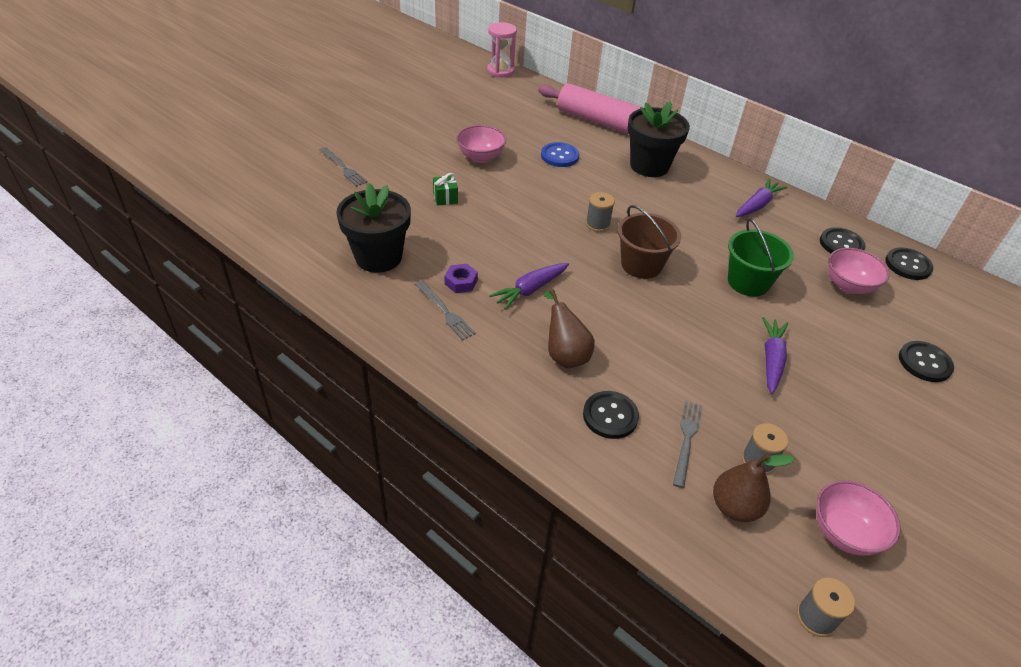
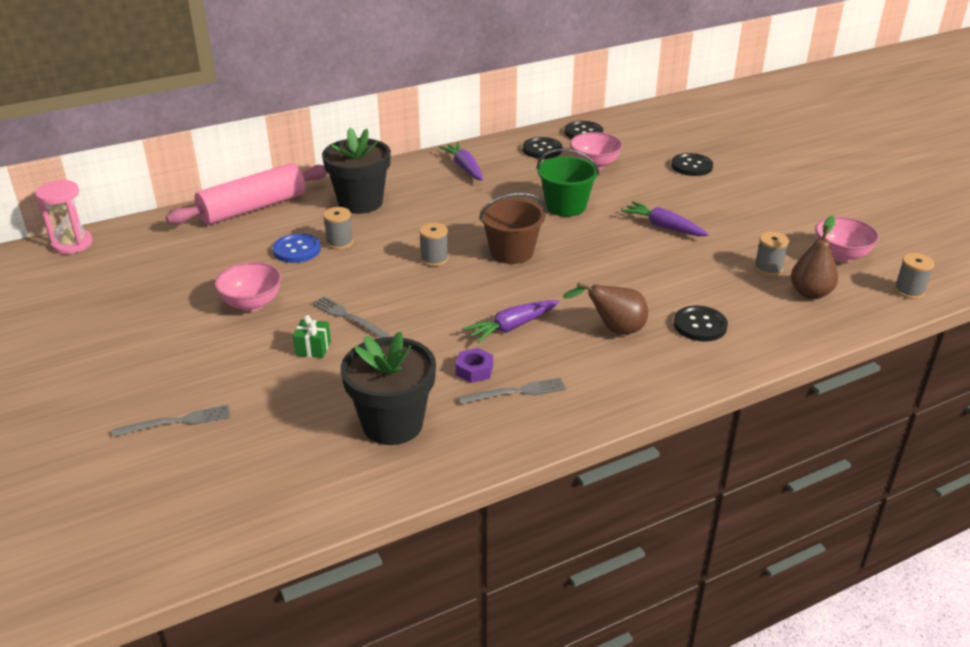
camera: 65 degrees left, 10 degrees down
(530, 290) = (512, 327): purple carrot -> purple carrot turned 75 degrees clockwise
(584, 172) = (339, 242): none -> grey spool
(687, 440) = (738, 294): grey fork -> grey fork (348, 317)

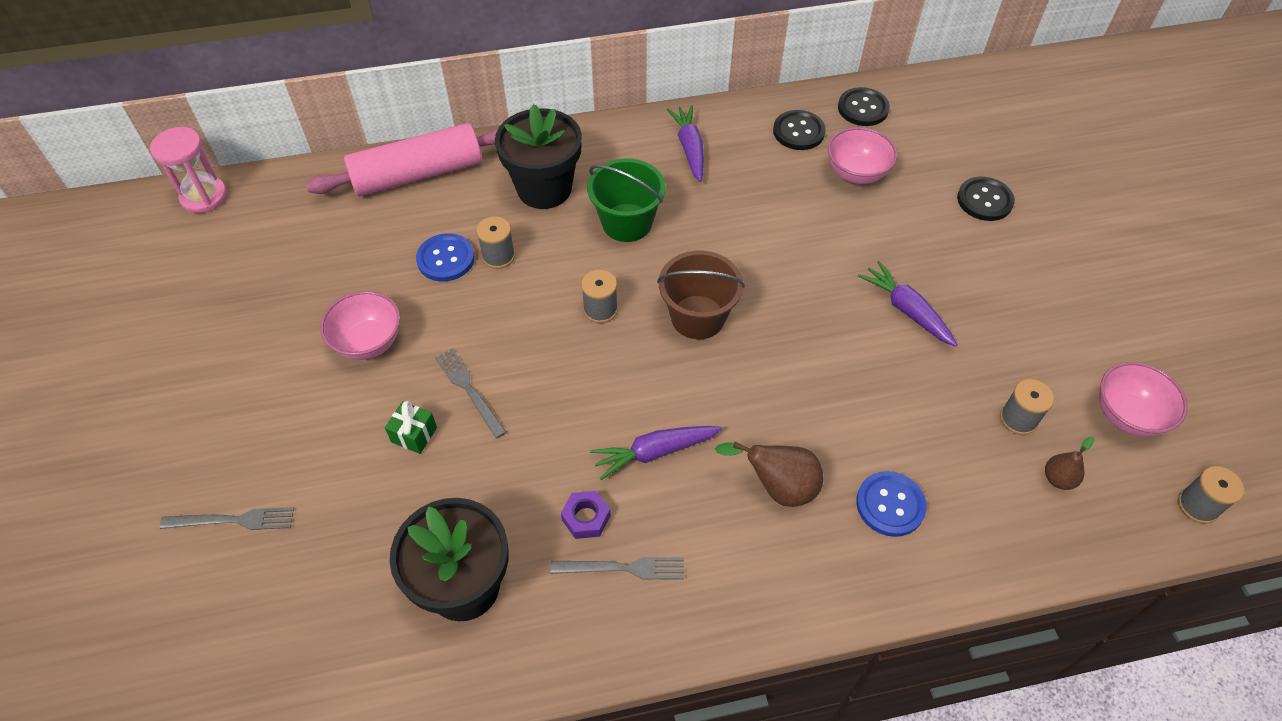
camera: 15 degrees right, 20 degrees up
(565, 206) = (793, 246): green bucket -> green bucket (627, 222)
(700, 325) = (890, 505): black button -> blue button
(810, 293) = (1058, 479): brown pear -> brown pear, size x0.61

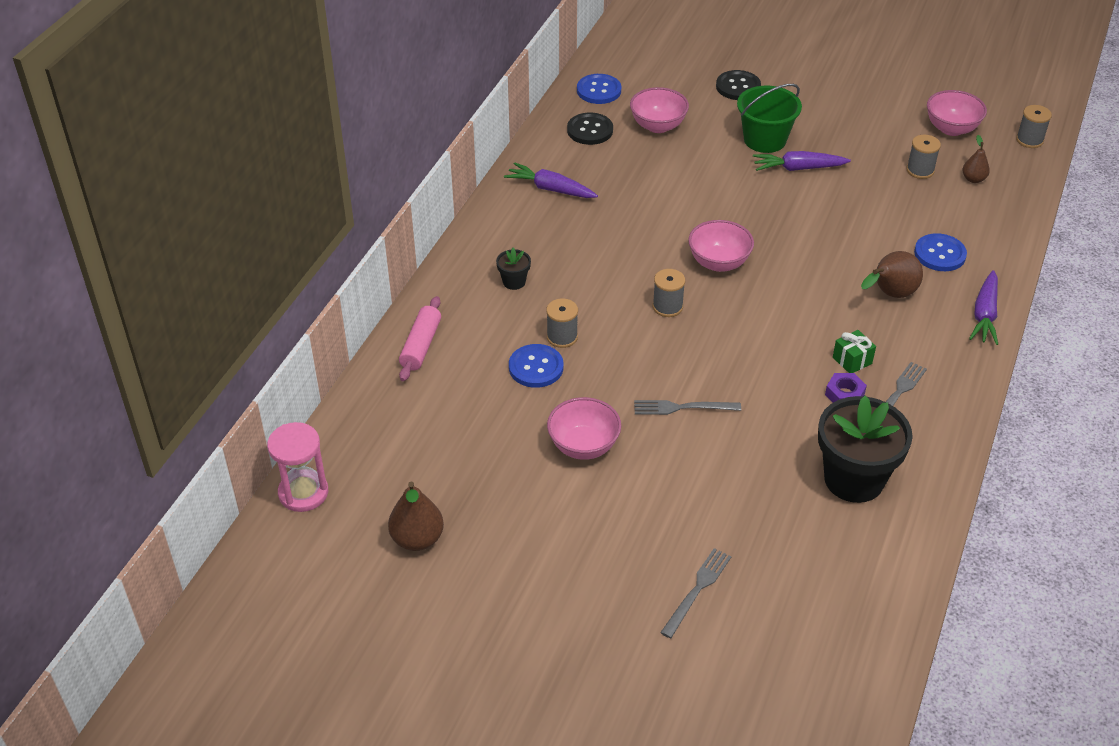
camera: 55 degrees left, 10 degrees down
(191, 290) = (417, 539): none -> brown pear
(414, 435) = (699, 454): green gift -> green gift (852, 360)
(418, 174) = (421, 345): pink rolling pin -> pink rolling pin, size x0.56
(544, 189) = (514, 282): black flower pot -> black flower pot, size x0.44
(627, 222) = (594, 255): green bucket -> green bucket (764, 139)
(655, 452) = (817, 337): purple carrot -> purple carrot (984, 315)
(698, 317) = (718, 263): brown bucket -> pink bowl
(863, 108) = (599, 90): black button -> blue button

